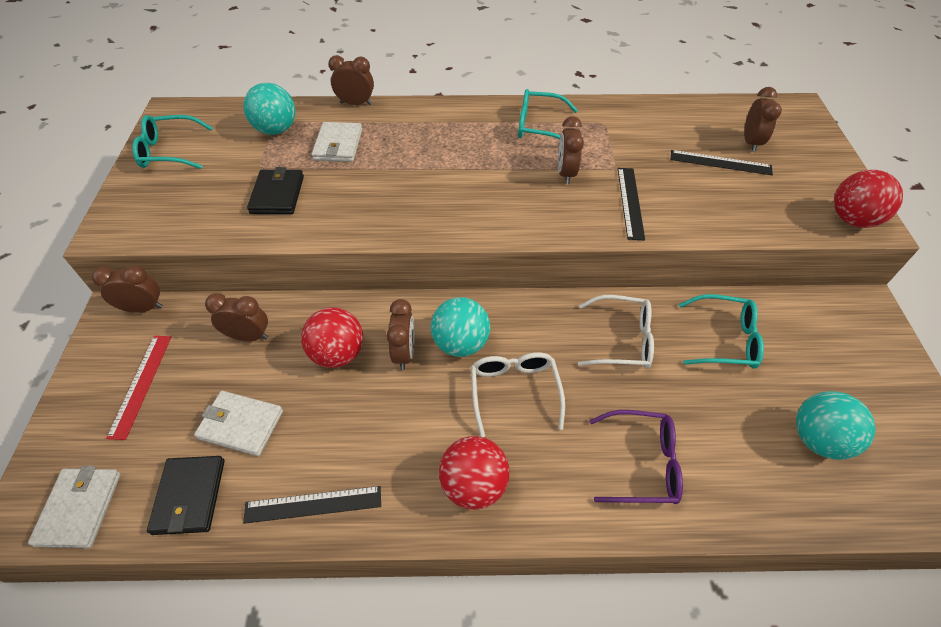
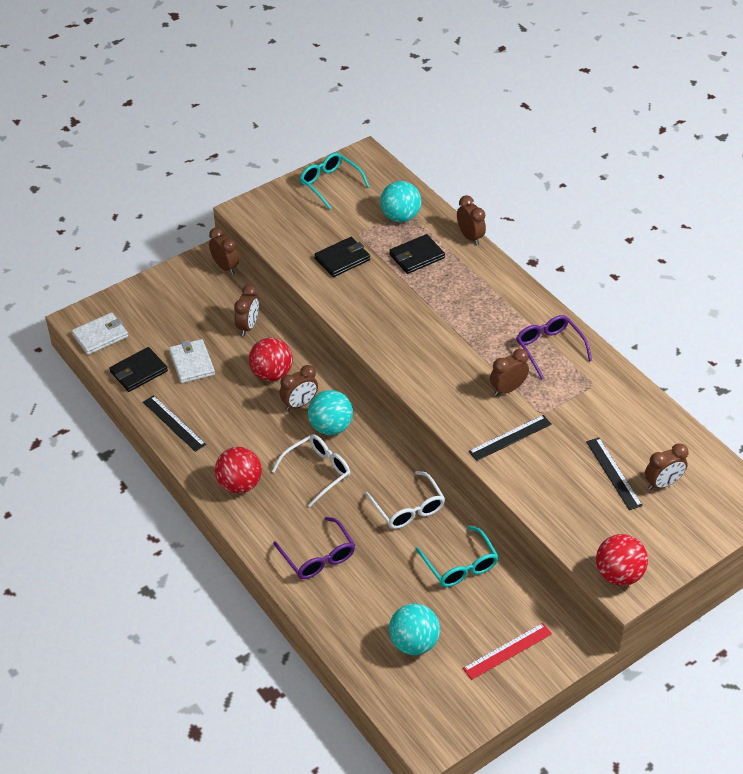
camera: 55 degrees right, 5 degrees down
(141, 385) = (179, 305): red ruler -> red ruler (507, 651)
(248, 336) = (248, 326): brown clock -> brown clock turned 45 degrees clockwise
(338, 145) = (416, 256): white wallet -> black wallet
(538, 126) = (549, 348): turquoise glasses -> purple glasses

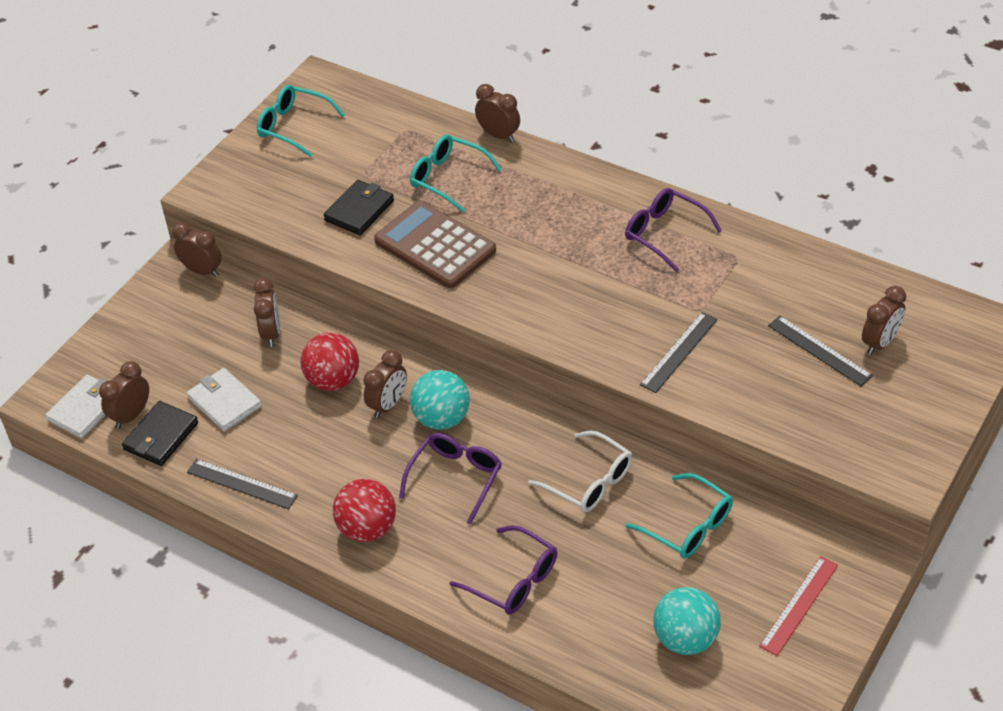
camera: 20 degrees left, 0 degrees up
(317, 471) = (456, 478): white glasses -> purple glasses
(380, 302) = (435, 246): none -> brown calculator
(400, 217) = (402, 138): turquoise ball -> none
(416, 256) = (448, 178): black wallet -> turquoise glasses
(507, 389) = (643, 296): brown clock -> brown clock (131, 415)
(618, 574) = (891, 464): red ball -> none

